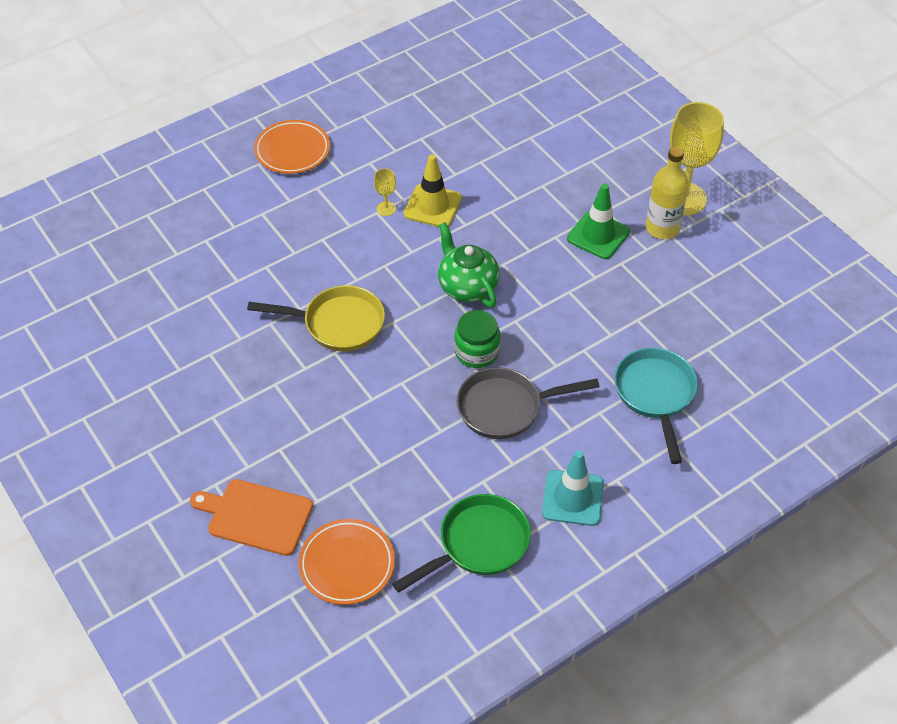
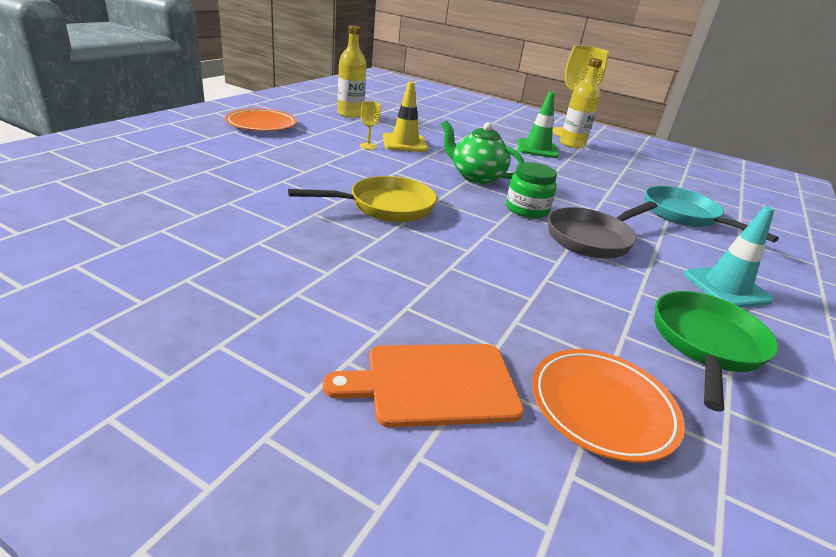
camera: 30 degrees left, 20 degrees down
(408, 128) = (350, 114): none -> yellow bottle

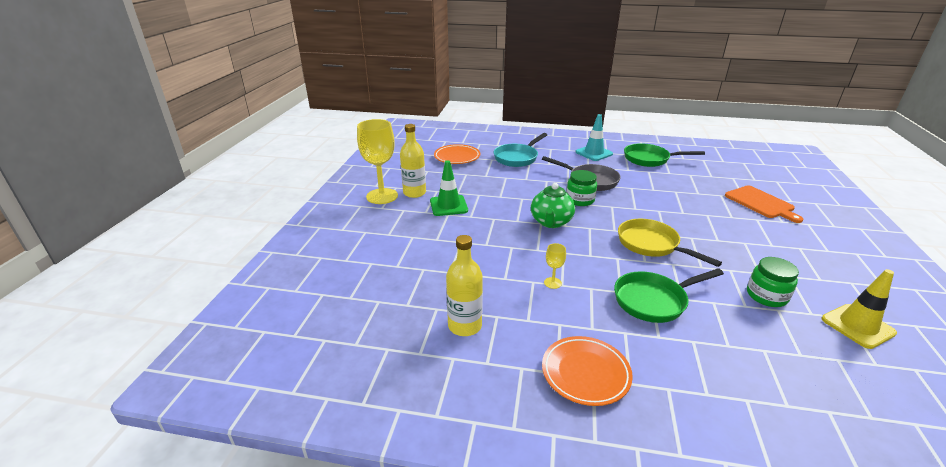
camera: 105 degrees left, 0 degrees up
(222, 221) = (766, 296): none -> green jar
(296, 169) = (654, 300): none -> green pan
(404, 143) = (518, 266): yellow traffic cone -> yellow traffic cone (857, 326)
(602, 407) = (718, 176): orange plate -> orange plate (457, 157)

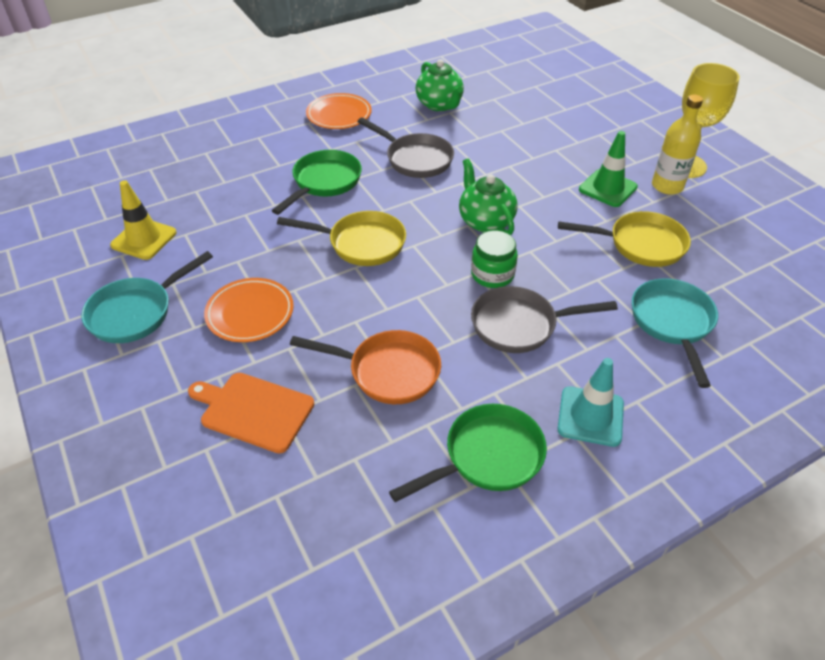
camera: 140 degrees right, 15 degrees up
(457, 157) = (741, 273): orange plate -> orange plate (250, 313)
(465, 326) = (439, 105): yellow bottle -> green teapot
(481, 180) = (640, 244): none -> yellow pan
(552, 283) = (415, 159): yellow goblet -> grey pan
(676, 191) = (387, 371): none -> orange pan
(766, 296) = (227, 234): green jar -> none
(850, 272) = (136, 312): none -> turquoise pan

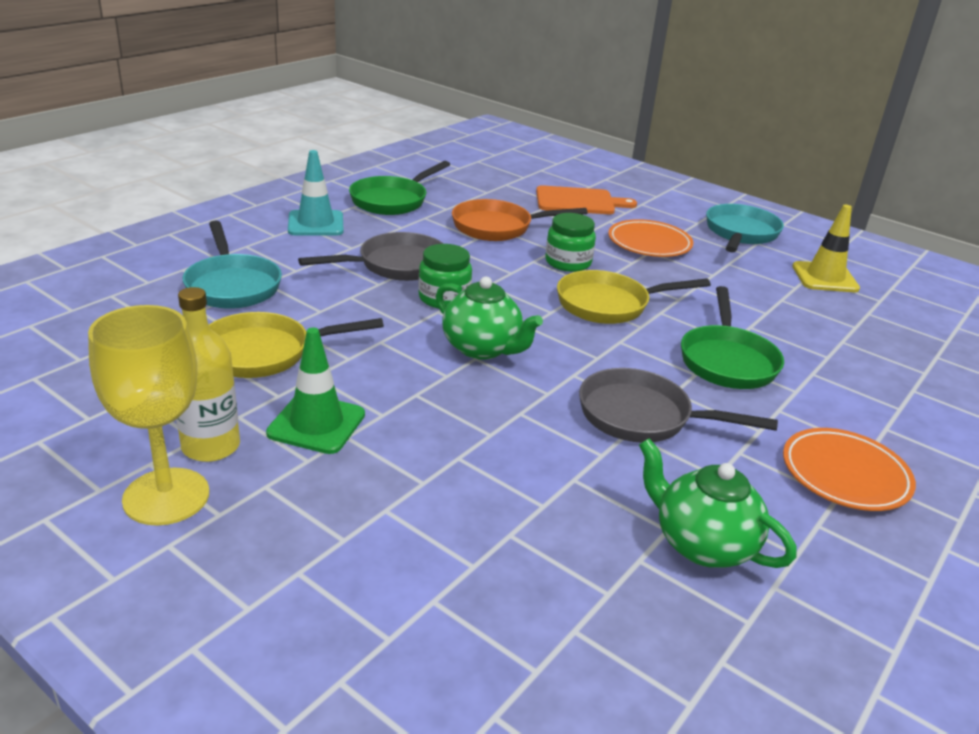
camera: 155 degrees right, 15 degrees down
(355, 300) = (568, 262): none -> green jar

